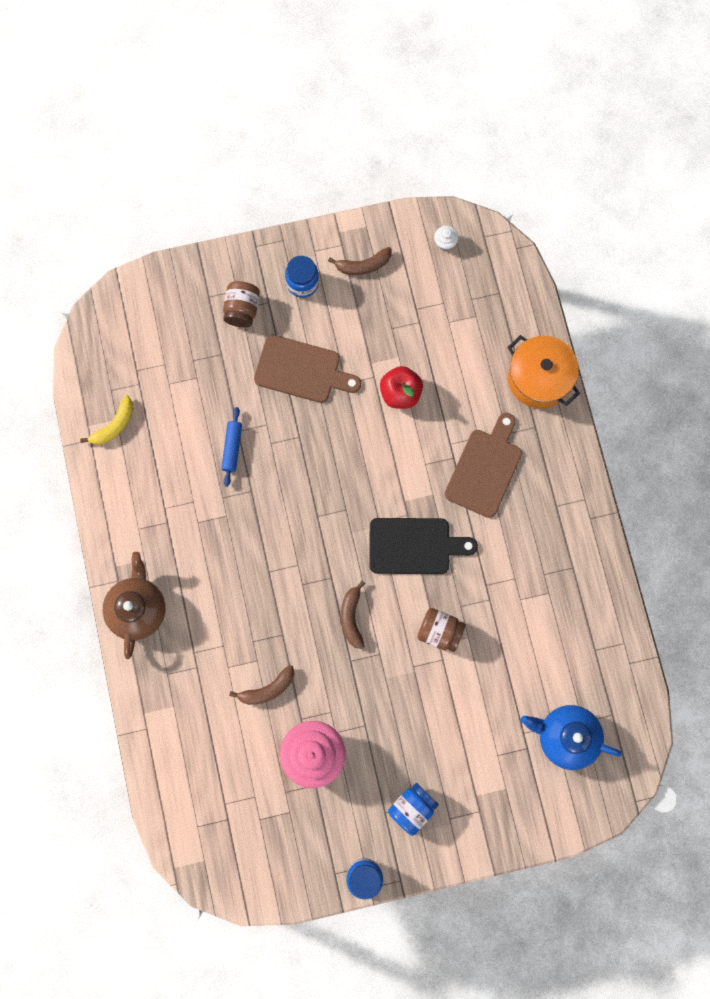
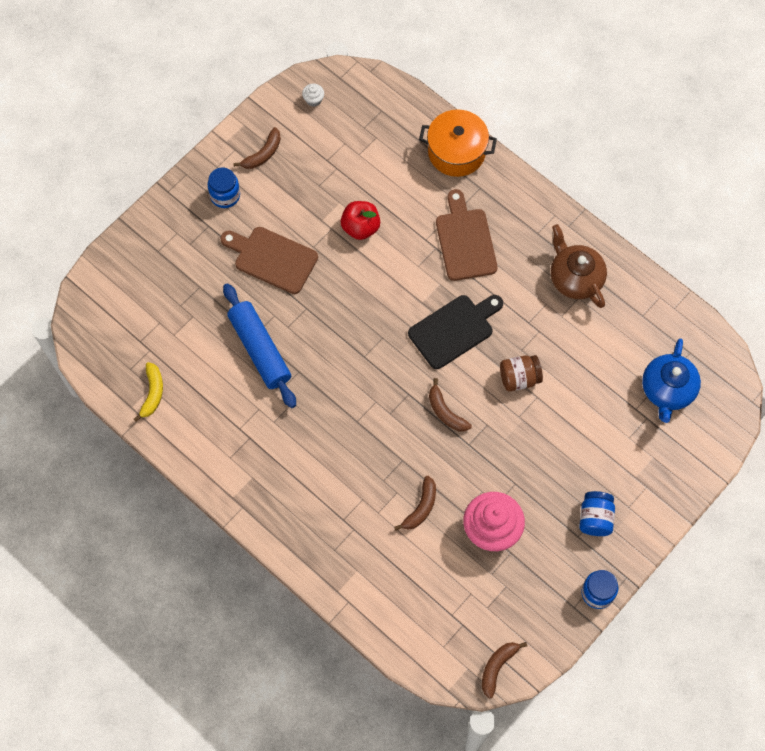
camera: 35 degrees left, 10 degrees down
(138, 608) = (274, 517): brown teapot -> brown teapot (575, 278)
(230, 878) = (497, 667): none -> brown banana
(232, 448) = (260, 349): blue rolling pin -> blue rolling pin, size x1.93
(242, 309) = (192, 244): brown jar -> none
(302, 370) = (272, 259): brown cutting board -> brown cutting board turned 135 degrees counterclockwise
(565, 736) = (667, 390): blue teapot -> blue teapot turned 60 degrees counterclockwise

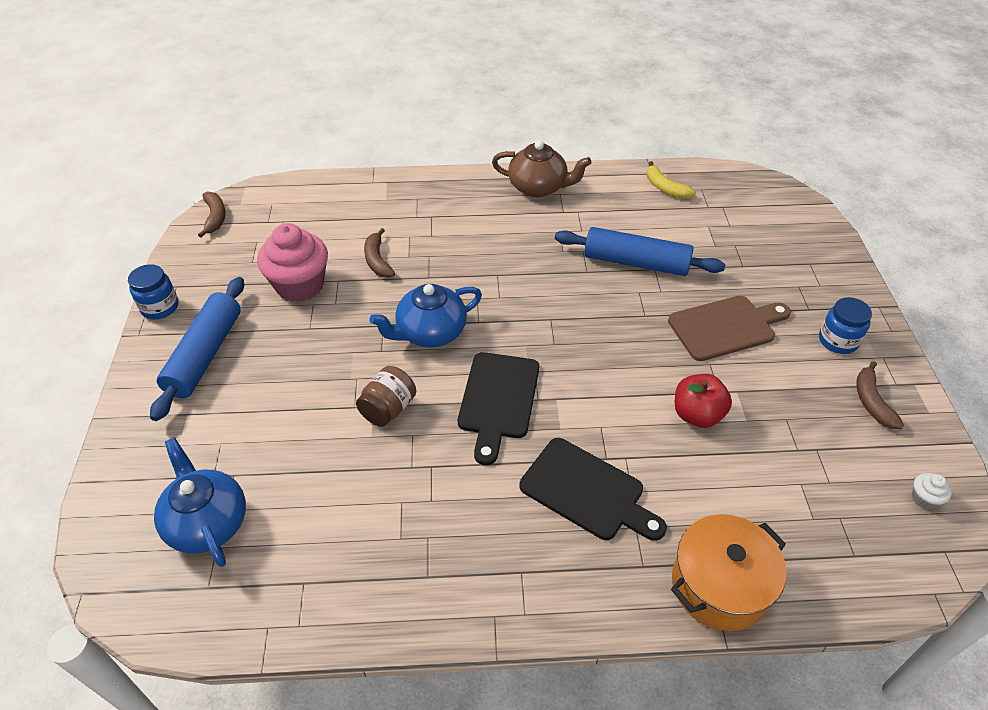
camera: 135 degrees right, 20 degrees down
(445, 412) = (430, 332): brown banana -> blue teapot
(465, 240) = (587, 491): brown cutting board -> black cutting board
(575, 278) = (425, 557): brown teapot -> brown teapot (539, 187)
(595, 518) = (205, 354): blue jar -> blue rolling pin

